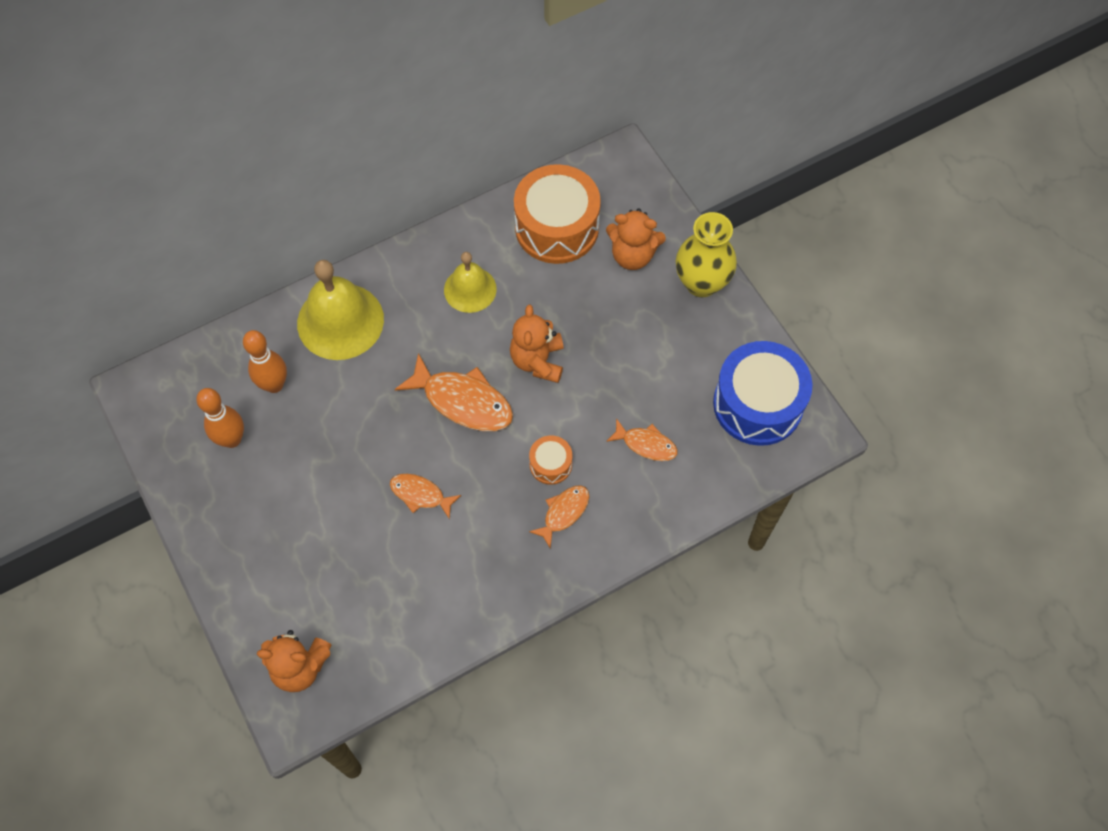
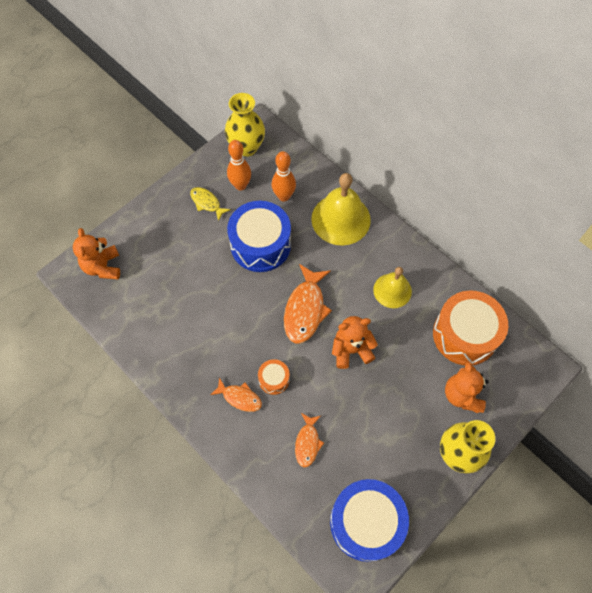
camera: 75 degrees right, 0 degrees up
(167, 416) = (246, 147): none -> yellow vase
(244, 493) = (207, 203): none -> yellow fish
(343, 434) = (260, 245): none -> blue drum
(420, 494) = (230, 302): orange fish -> none

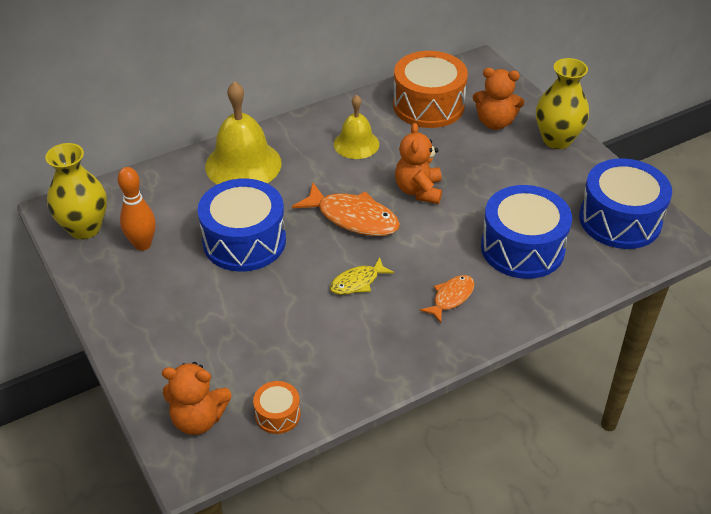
camera: 75 degrees left, 20 degrees down
(207, 203) = (151, 283): yellow fish -> yellow fish (357, 282)
(274, 379) = (436, 262): orange drum -> orange drum (277, 414)
(284, 196) = (183, 207): orange bowling pin -> none
(307, 443) = (522, 248): orange fish -> blue drum

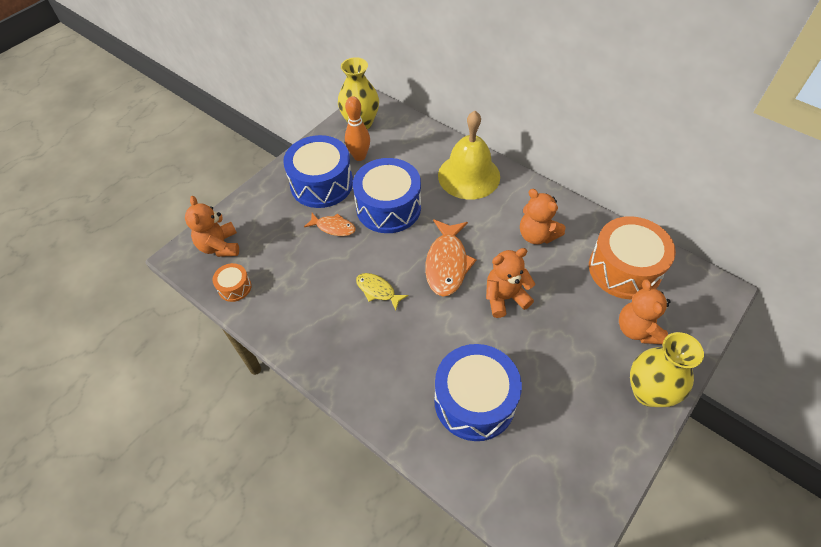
camera: 70 degrees right, 10 degrees up
(356, 144) = (537, 235): yellow bell -> orange teddy bear
(451, 297) = (388, 361): orange fish -> orange fish (333, 227)
(620, 220) = (561, 483): blue drum -> blue drum (321, 184)

